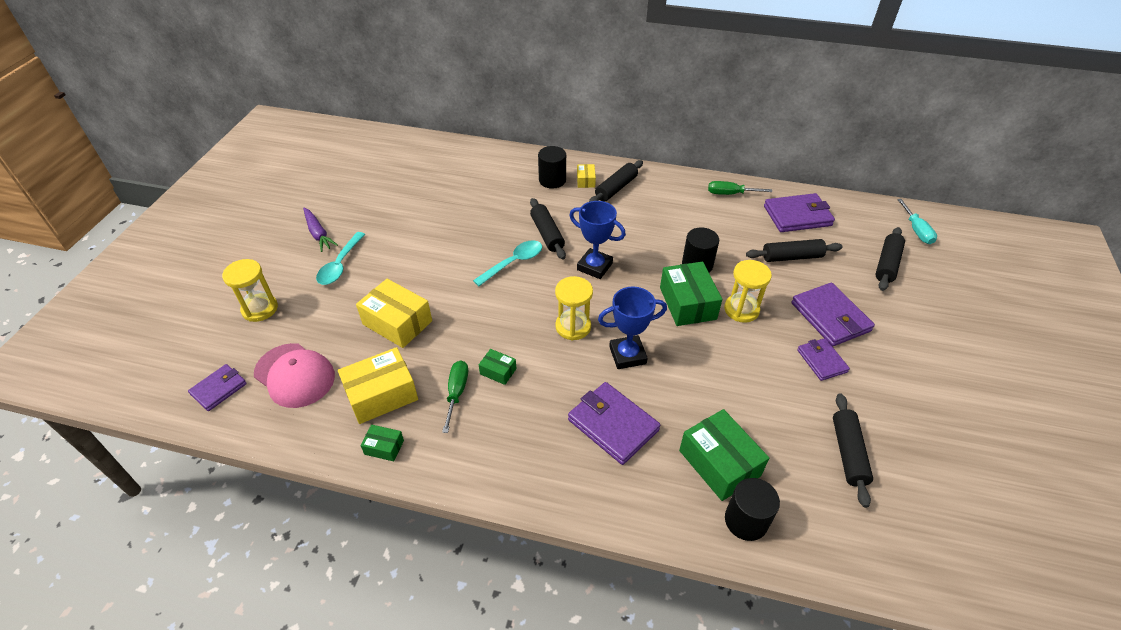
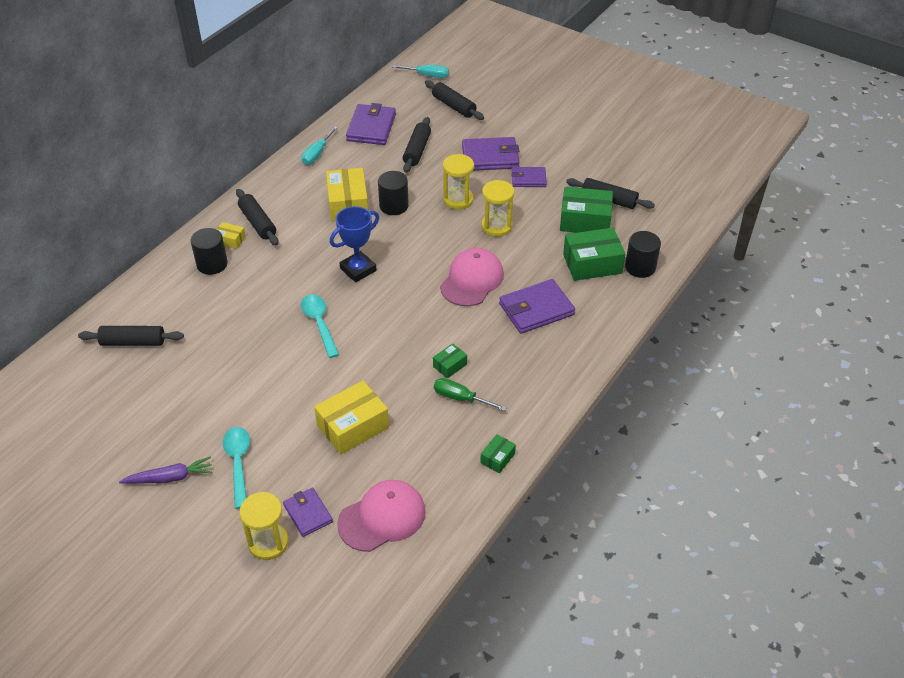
camera: 70 degrees left, 0 degrees up
(219, 389) = (370, 584): purple wallet -> purple wallet (308, 513)
(340, 265) = (238, 463): turquoise spoon -> turquoise spoon turned 135 degrees counterclockwise
(381, 395) = (438, 452): yellow box -> yellow box (348, 204)
(547, 234) = (293, 289): black rolling pin -> black rolling pin (133, 342)
(573, 327) = (423, 304): yellow hourglass -> yellow hourglass (496, 226)
(627, 355) = (472, 280): blue trophy -> pink cap
(687, 303) = (435, 227): green box -> green box (585, 221)
(730, 194) = (317, 154): green screwdriver -> turquoise screwdriver

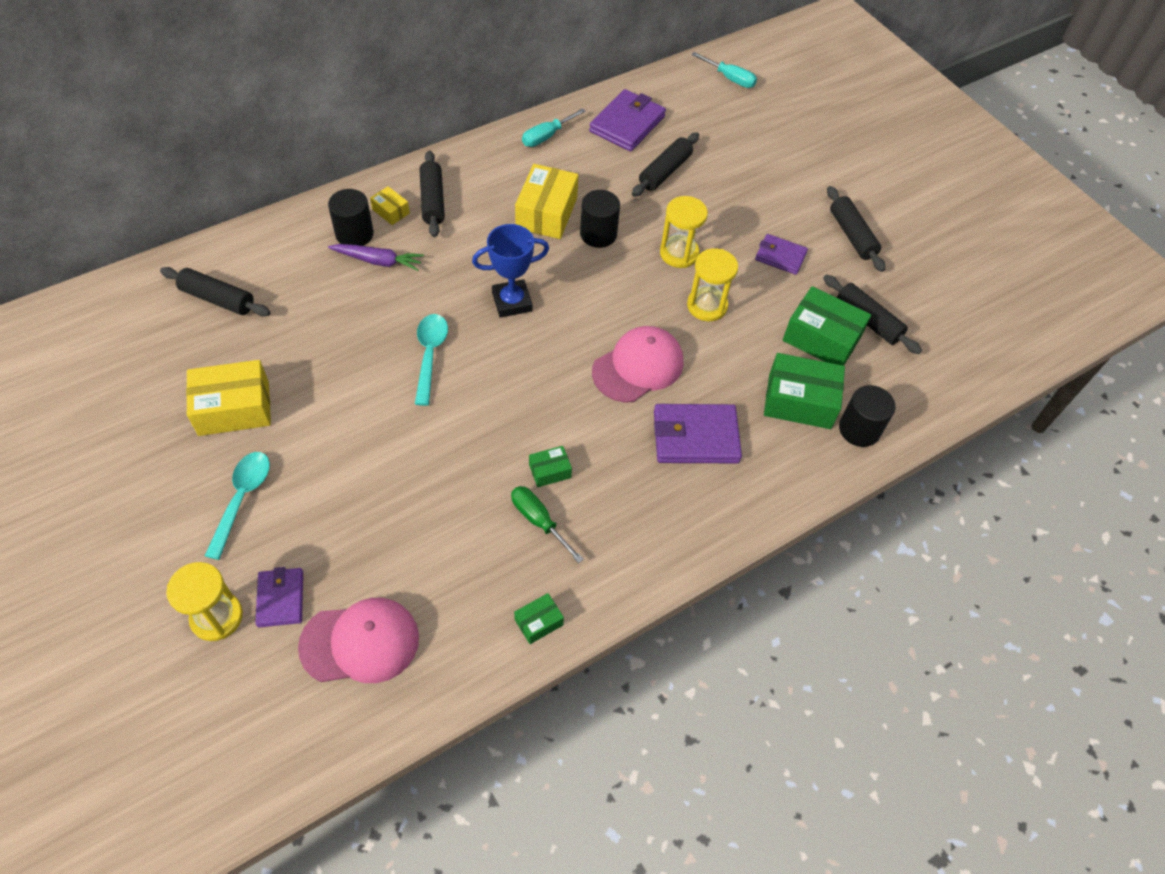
camera: 20 degrees right, 10 degrees up
(170, 478) = (160, 485): purple carrot -> purple carrot (378, 261)
(353, 426) = (393, 505): yellow box -> yellow box (234, 408)
(453, 106) = (740, 128): black rolling pin -> black rolling pin (852, 235)
(490, 157) = (748, 211): purple wallet -> none

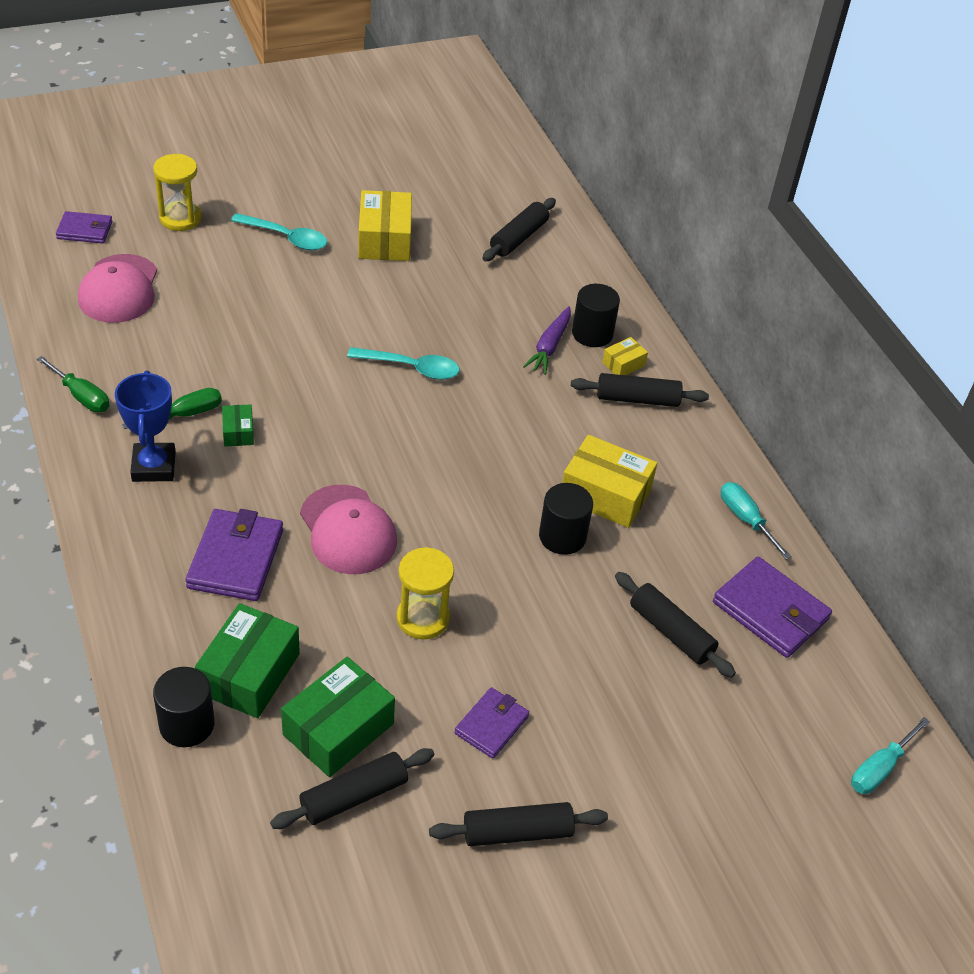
camera: 100 degrees right, 10 degrees down
(280, 599) = (180, 251): purple wallet -> purple wallet (85, 230)
(512, 302) = (469, 441): blue trophy -> blue trophy (154, 466)
(538, 622) = (81, 396): green box -> green screwdriver
(679, 253) = (516, 611): yellow hourglass -> none

